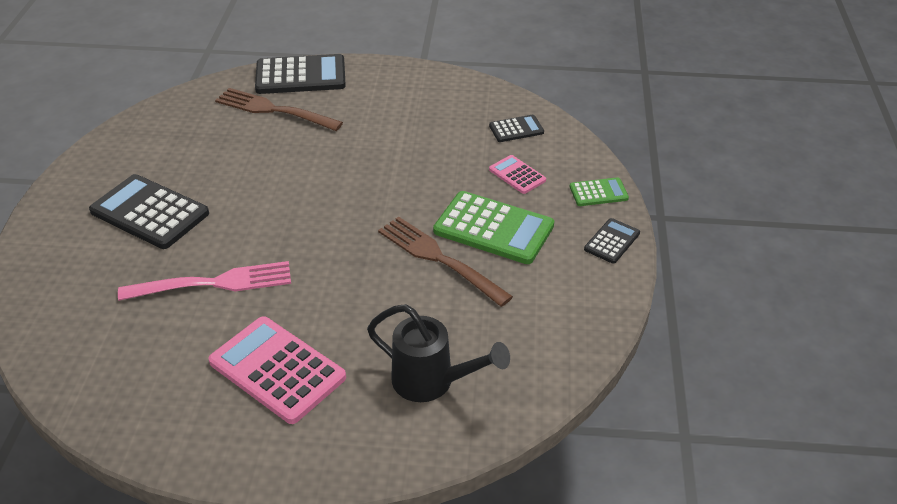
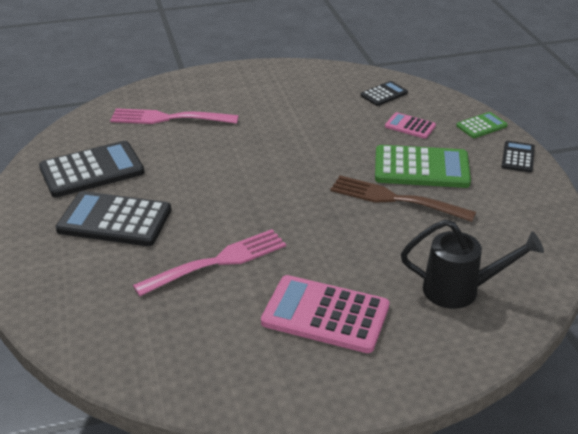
camera: 20 degrees left, 5 degrees down
(275, 110) = (170, 118): brown fork -> pink fork
(300, 76) = (173, 88): black calculator -> black calculator (92, 170)

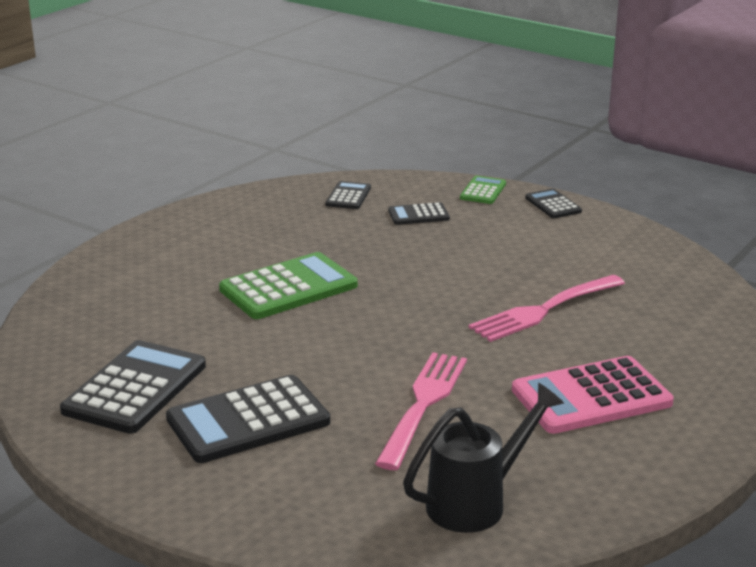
camera: 40 degrees left, 10 degrees down
(170, 118) = (144, 302): pink fork -> pink fork (545, 309)
(396, 199) = (504, 279): brown fork -> none
(410, 126) = (418, 215): pink calculator -> black calculator
(421, 168) = (485, 245): green calculator -> green calculator (288, 288)
(461, 290) = (667, 325): black watering can -> black watering can (477, 502)

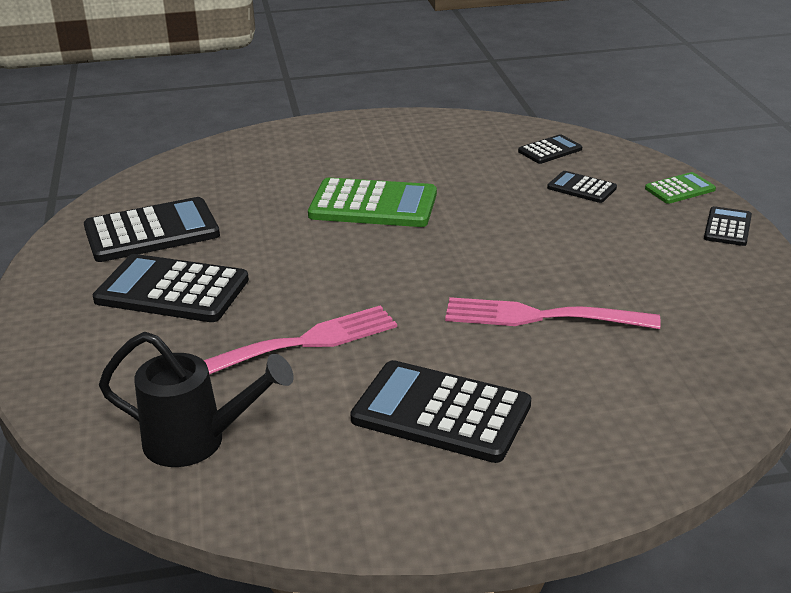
camera: 45 degrees right, 5 degrees up
(591, 397) = (441, 412): pink calculator -> black calculator

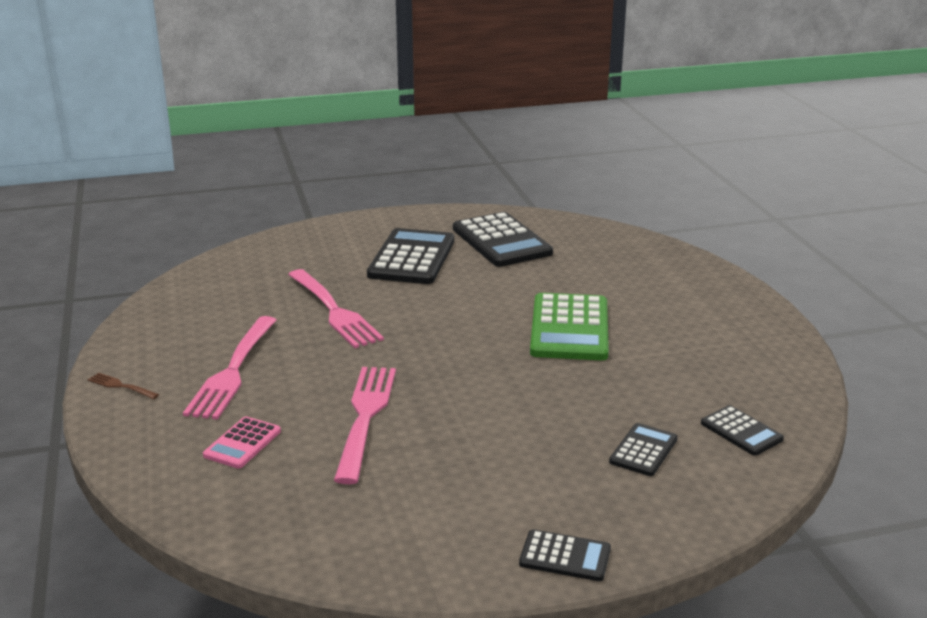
camera: 85 degrees right, 5 degrees down
(198, 442) = (223, 286): black watering can -> none
(441, 412) = (233, 370): black calculator -> pink fork
(478, 506) = (121, 386): none -> brown fork
(599, 392) = (242, 443): none -> pink calculator
(680, 189) = (663, 527): green calculator -> none

